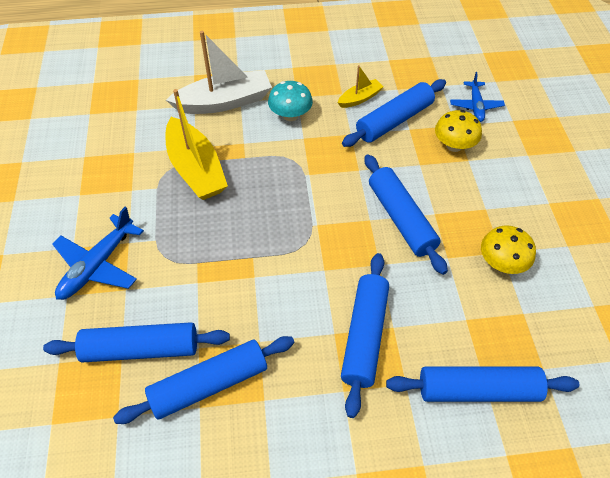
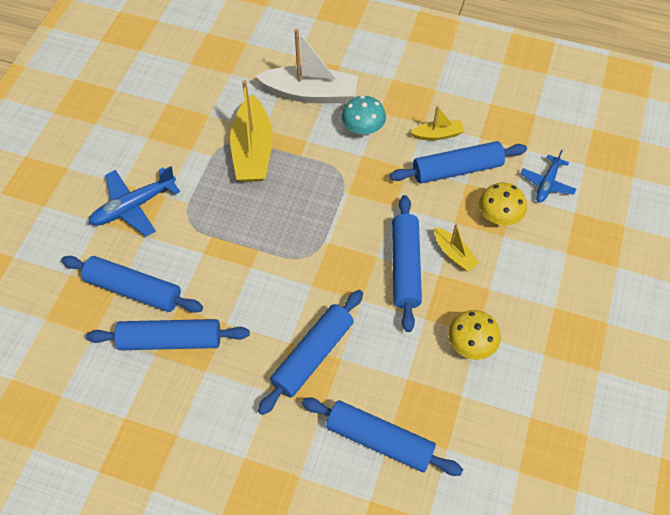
camera: 25 degrees right, 5 degrees up
(436, 191) = (454, 254): none -> yellow boat

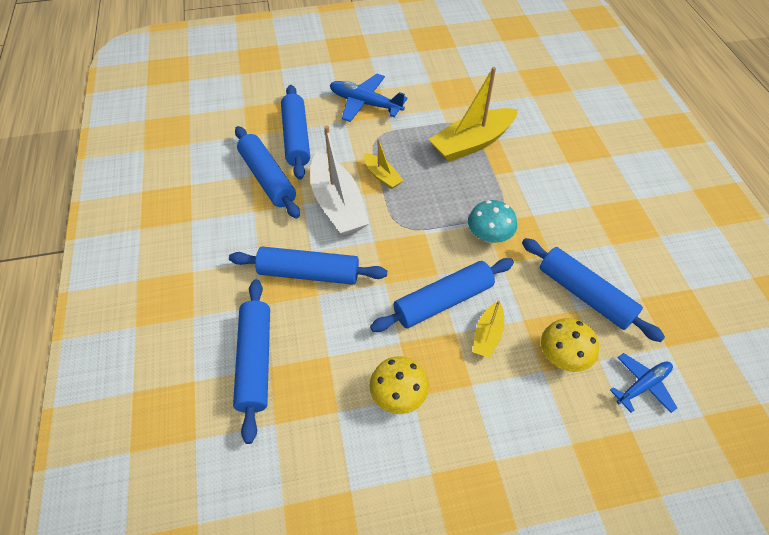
camera: 60 degrees right, 5 degrees down
(310, 93) = (562, 151): white boat -> white boat (338, 204)
(363, 128) = (561, 202): turquoise mushroom -> turquoise mushroom (489, 236)
(437, 135) = (609, 261): yellow boat -> yellow boat (382, 176)
(547, 183) = (642, 385): blue plane -> blue plane turned 150 degrees clockwise

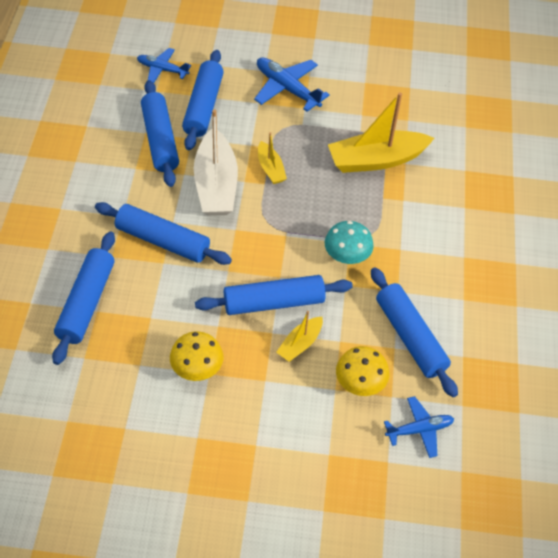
camera: 15 degrees right, 0 degrees up
(244, 116) = (162, 69): none -> blue plane

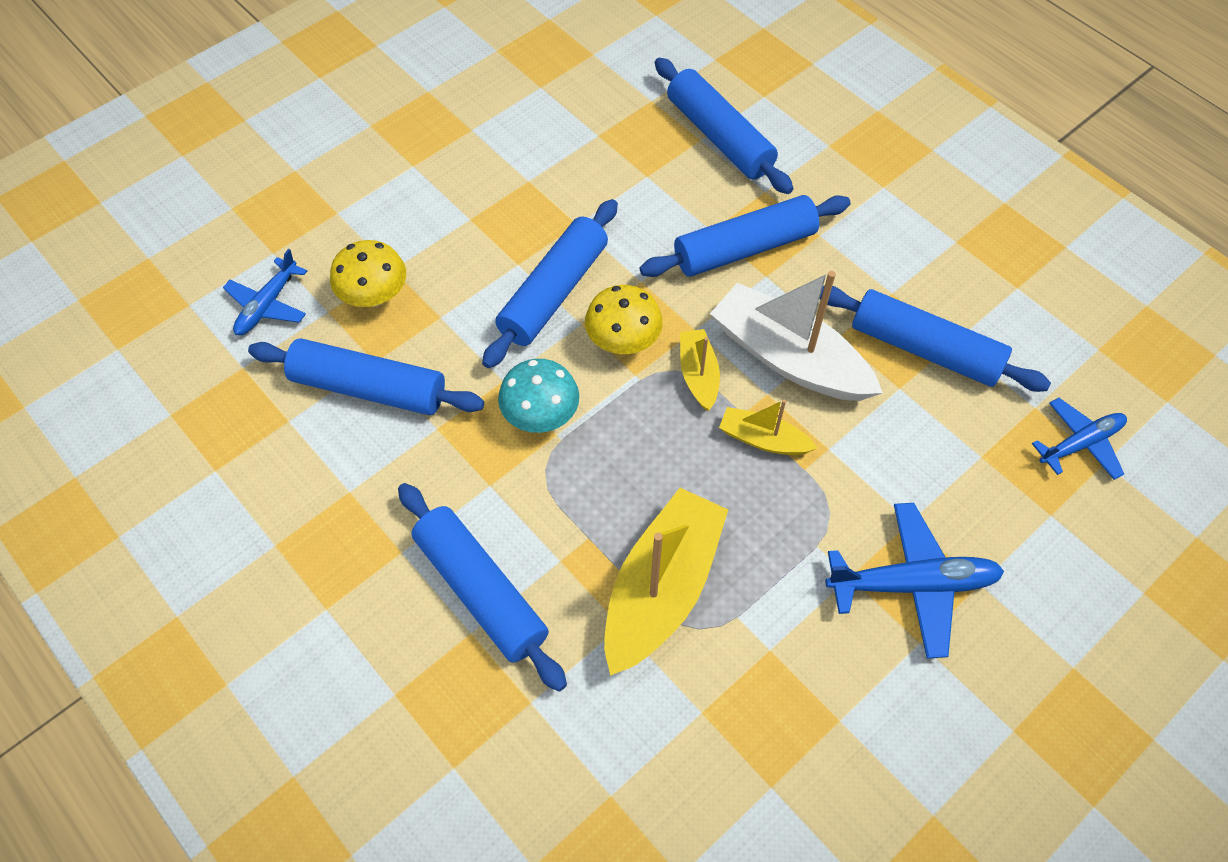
camera: 135 degrees right, 5 degrees up
(197, 368) = (545, 175): yellow mushroom -> yellow mushroom (623, 340)
(203, 106) = (955, 443): blue rolling pin -> blue rolling pin (481, 591)
(300, 344) = (477, 278): yellow boat -> yellow boat (698, 375)

